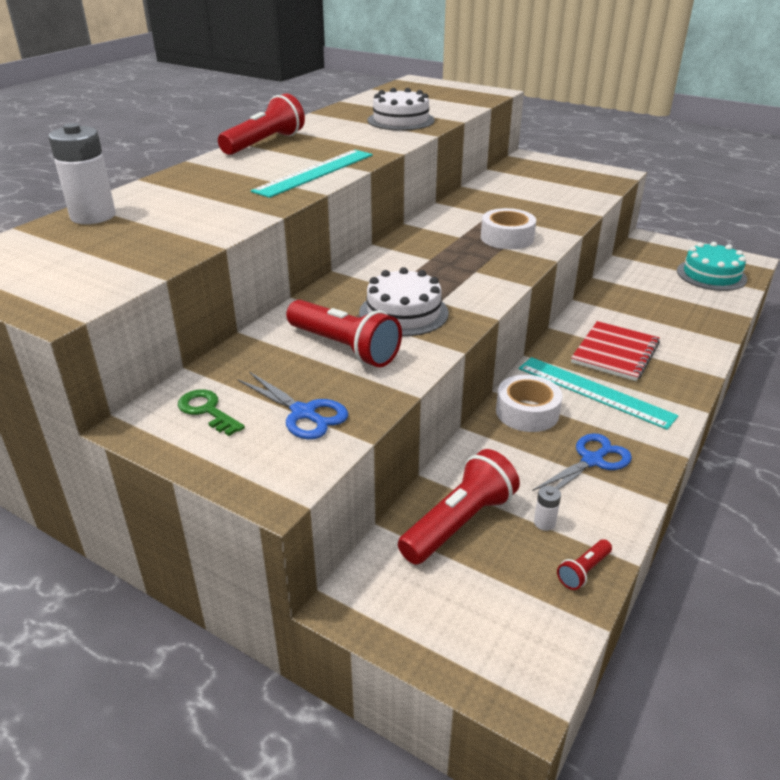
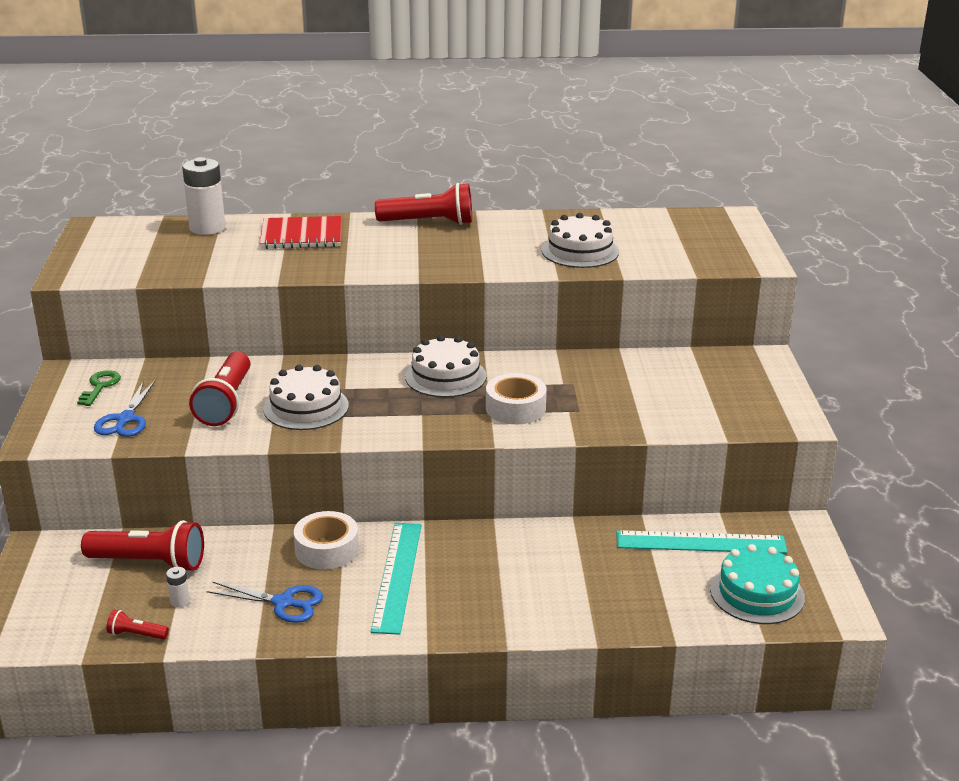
camera: 55 degrees right, 5 degrees down
(315, 172) = (385, 263): turquoise ruler -> turquoise ruler (700, 542)
(426, 246) = (445, 376): none -> white cake
(615, 353) = (484, 570): red notebook -> red notebook (301, 235)

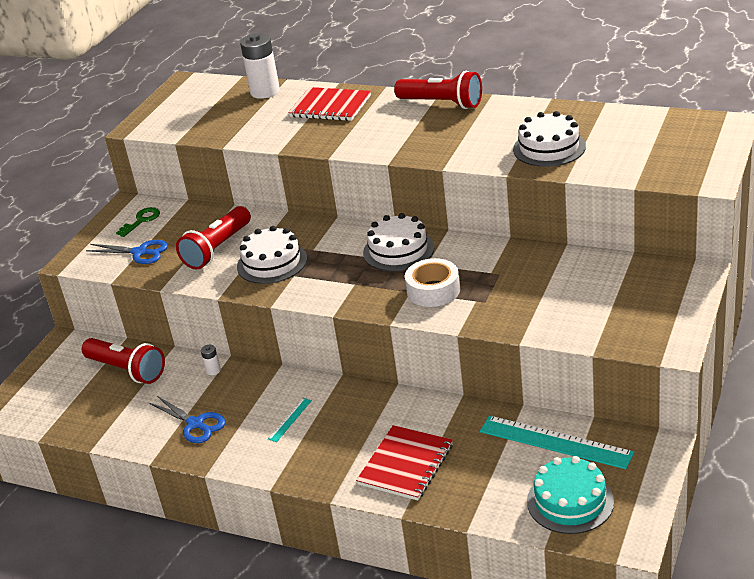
camera: 30 degrees right, 5 degrees up
(125, 419) = (140, 252): blue scissors -> blue scissors turned 105 degrees counterclockwise
(136, 634) = (84, 427): red flashlight -> none
(180, 601) = (127, 406): white battery -> white battery (213, 370)
(327, 549) = (254, 385): white tape -> none
(397, 576) = (290, 419): turquoise ruler -> turquoise ruler, size x0.45
(562, 594) = (405, 464): none -> red notebook

